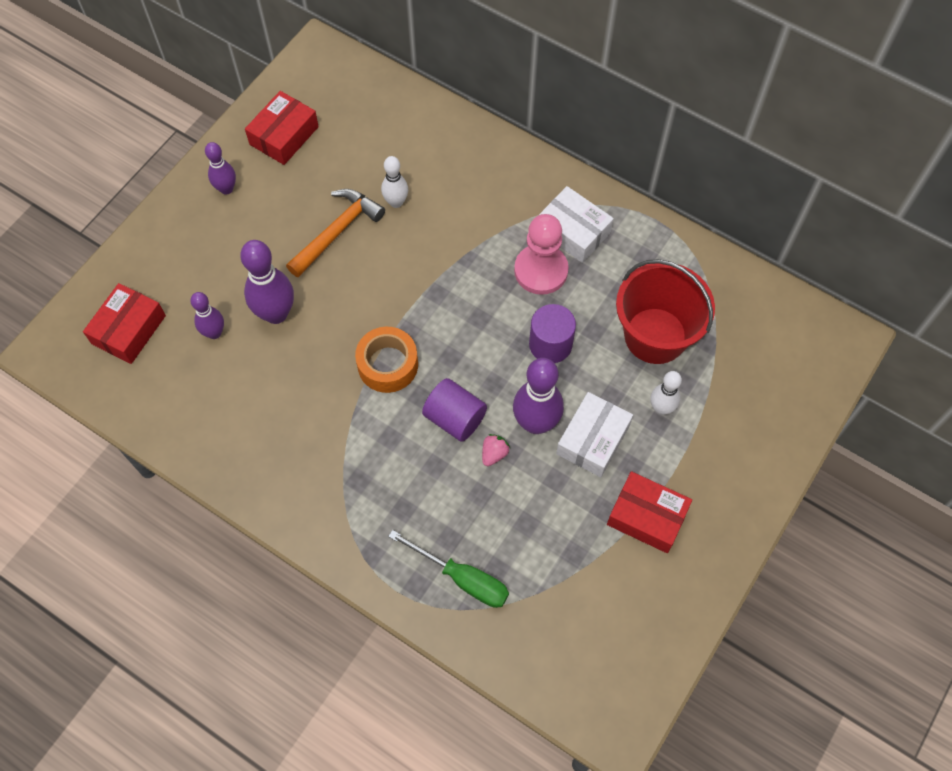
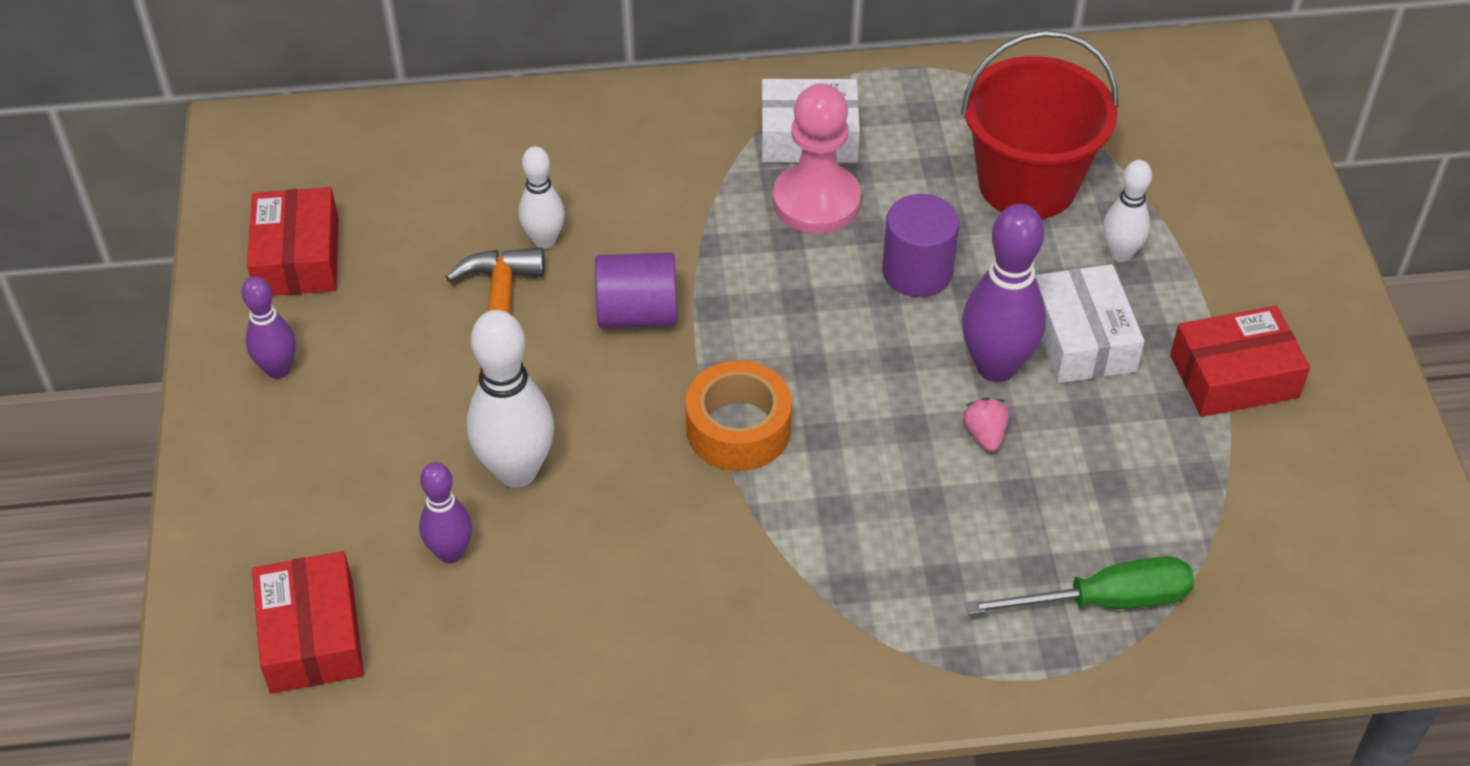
camera: 40 degrees left, 15 degrees down
(276, 313) = (516, 471): purple bowling pin -> white bowling pin
(455, 418) = (892, 429): purple cylinder -> purple cylinder (637, 314)

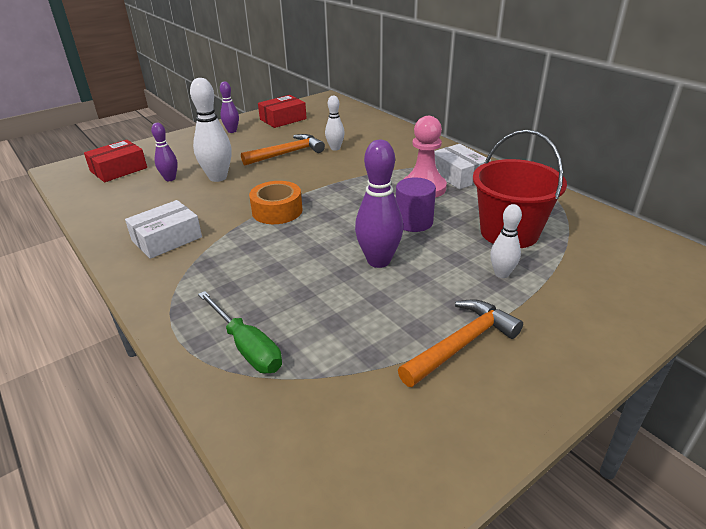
camera: 60 degrees right, 15 degrees down
(637, 314) = (318, 174): purple cylinder -> none
(984, 435) = (330, 271): pink strawberry -> none
(1082, 338) = (426, 280): white box -> white box (167, 239)
(1234, 376) = (461, 344): red box -> orange hammer

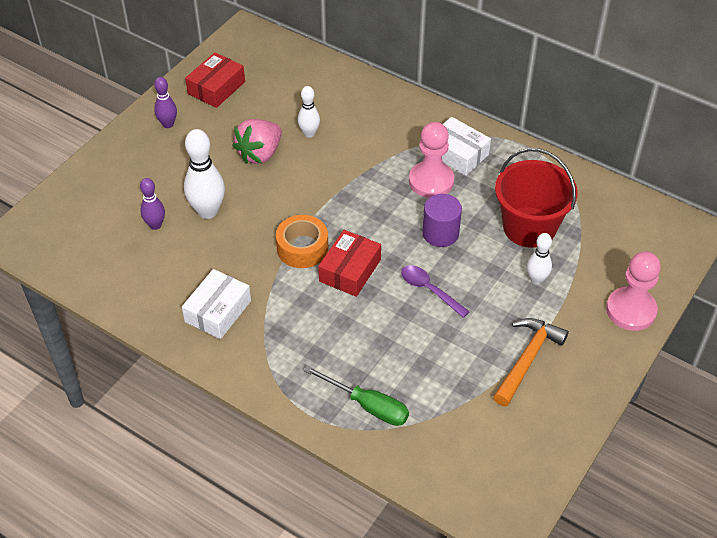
camera: 20 degrees left, 15 degrees up
(119, 169) = (83, 223): red box -> red box (350, 270)
(287, 153) = (260, 154): orange hammer -> pink strawberry
(378, 261) = (429, 290): purple bowling pin -> purple spoon
(614, 323) = (631, 310): none -> pink pawn

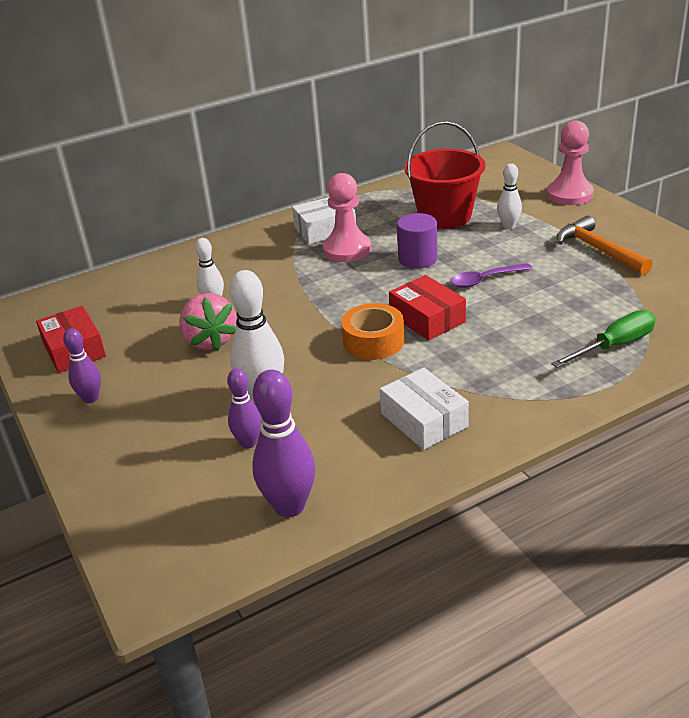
camera: 60 degrees left, 15 degrees down
(103, 271) = (289, 506): none -> purple bowling pin

